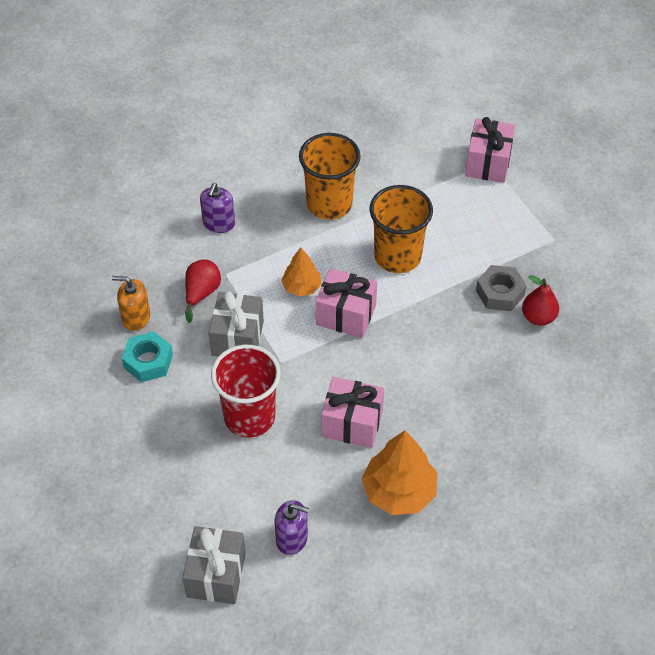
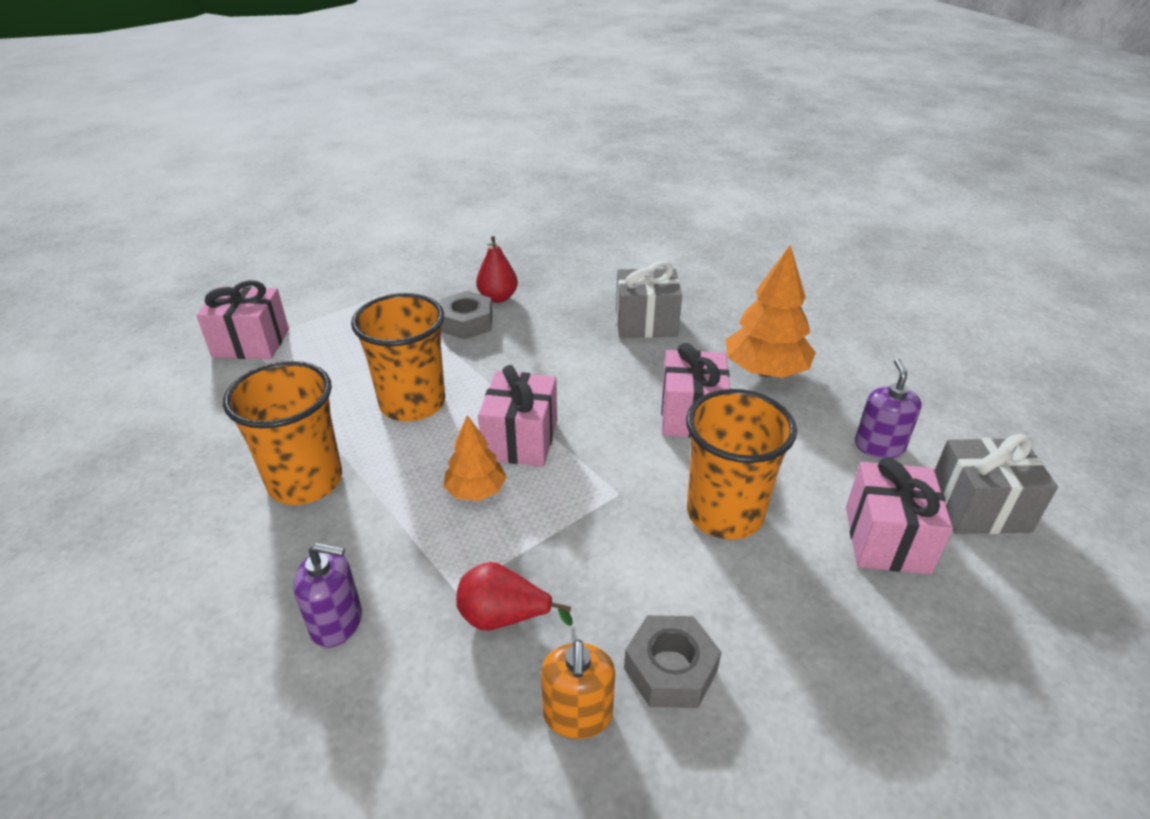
camera: 100 degrees left, 15 degrees down
(148, 361) = (670, 669): turquoise nut -> grey nut
(204, 503) = (886, 539): none -> pink gift
(237, 338) = (588, 551): grey gift -> grey gift (646, 323)
(249, 417) = (724, 513): red cup -> orange cup

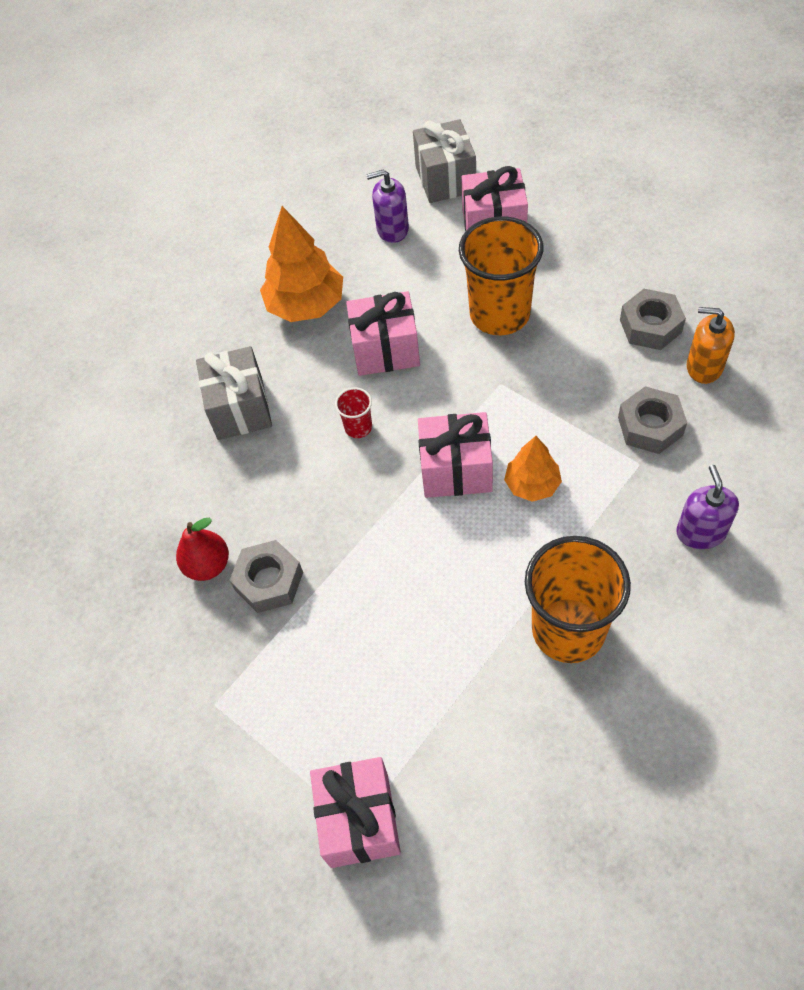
camera: 95 degrees left, 20 degrees up
(412, 403) = (429, 581): orange cup -> none
(504, 617) = (650, 426): red pear -> grey nut
(577, 714) = (704, 367): orange soap dispenser -> orange soap dispenser turned 150 degrees counterclockwise
(598, 385) = (358, 427): none -> red cup

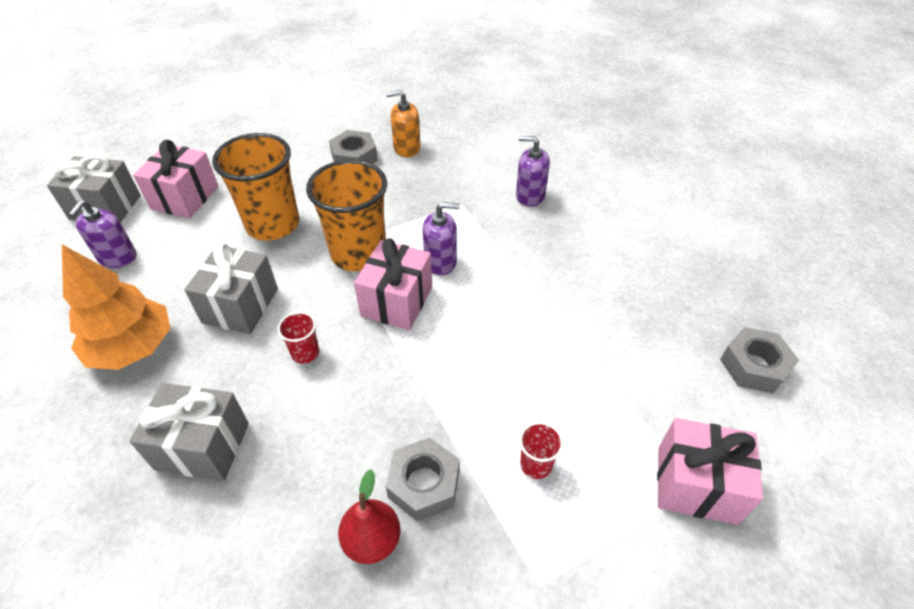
camera: 75 degrees left, 10 degrees down
(323, 665) = (536, 464): none -> red cup
(385, 350) = (240, 306): pink gift -> grey gift
(532, 484) = (440, 262): orange tree -> purple soap dispenser
(568, 630) = (573, 286): orange cup -> orange cup (358, 253)
(650, 426) = (434, 187): grey nut -> grey nut (754, 366)
(704, 367) = (406, 148): orange soap dispenser -> orange soap dispenser turned 45 degrees clockwise

